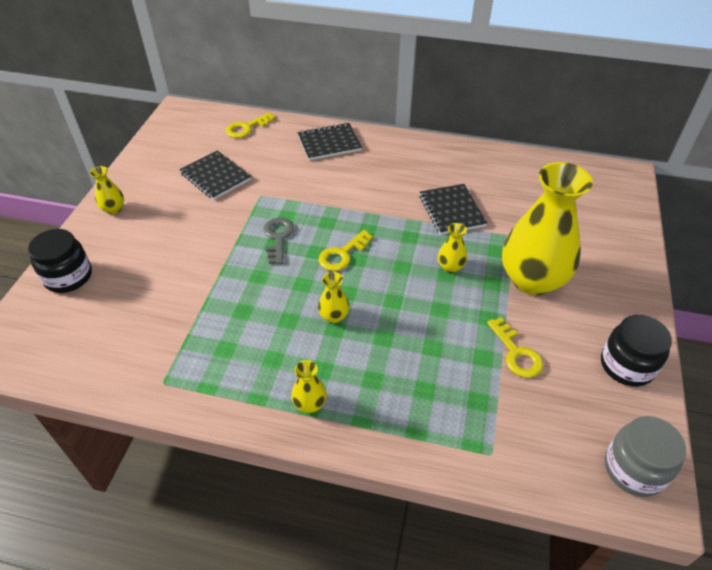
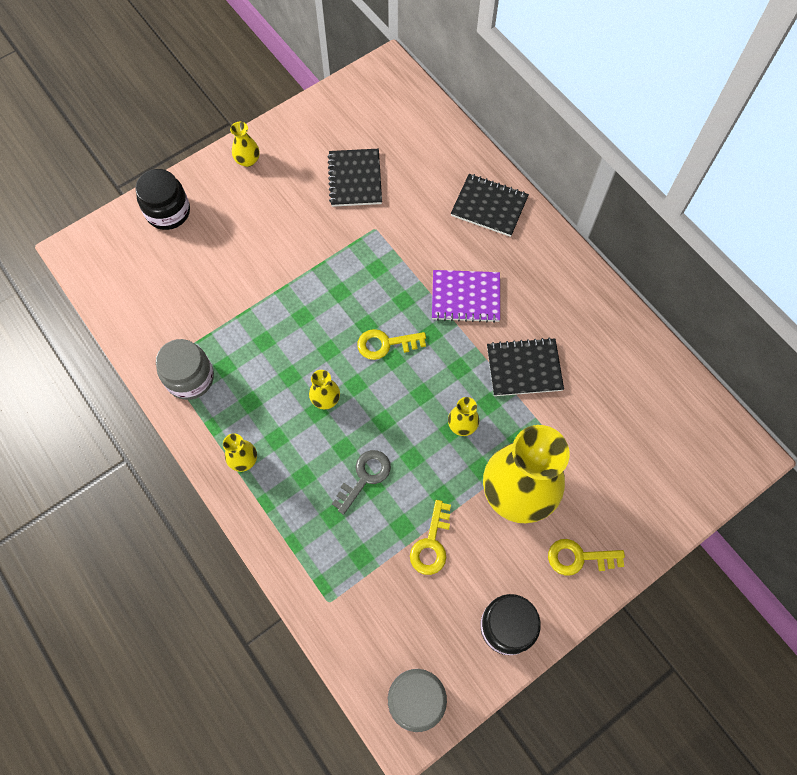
camera: 40 degrees right, 20 degrees up
(200, 377) = (190, 378): none -> grey jar
(246, 128) = (430, 134): yellow key -> yellow key (578, 557)
(278, 237) = (350, 287): grey key -> grey key (365, 477)
(368, 196) = (465, 297): none -> purple notebook
(451, 211) = (524, 368): black notebook -> black notebook turned 60 degrees clockwise

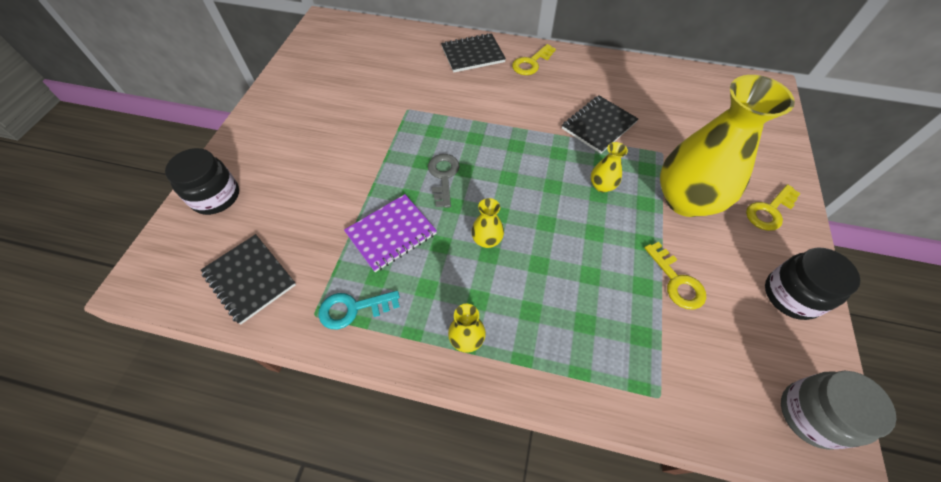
camera: 40 degrees left, 10 degrees down
(190, 378) = (352, 309): grey jar -> turquoise key
(248, 160) = (261, 124): yellow vase -> none
(355, 179) = (361, 89): black notebook -> black notebook (250, 279)
(365, 477) = (577, 272): grey key -> grey key (443, 176)
(385, 344) = (492, 172): yellow key -> yellow key (531, 63)
(465, 297) = (515, 110): purple notebook -> purple notebook (391, 233)

